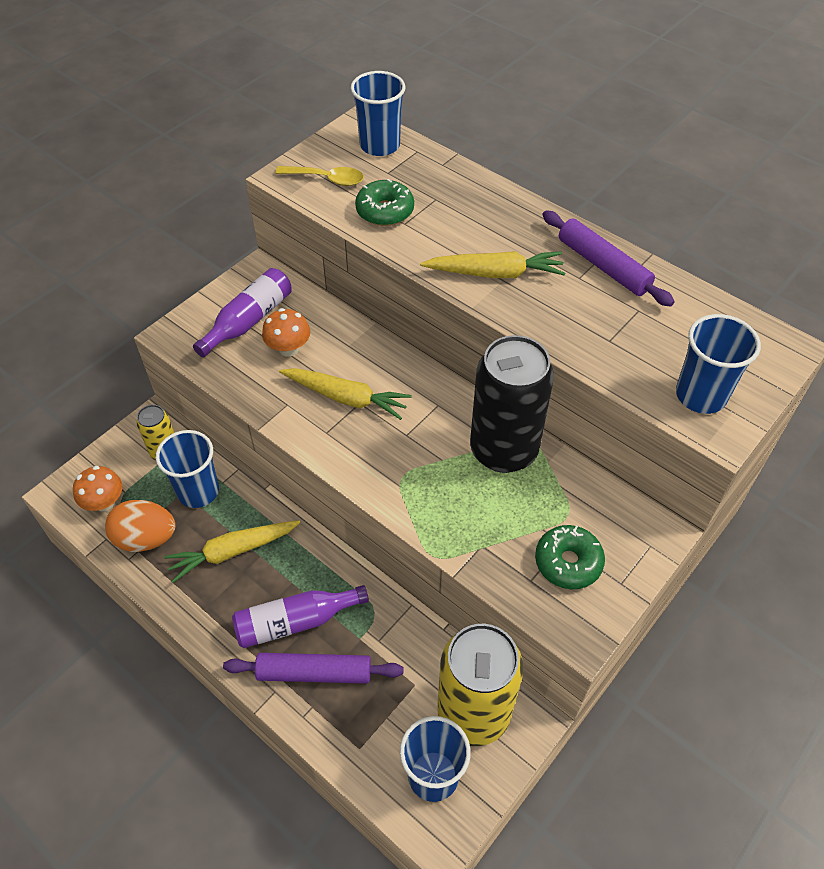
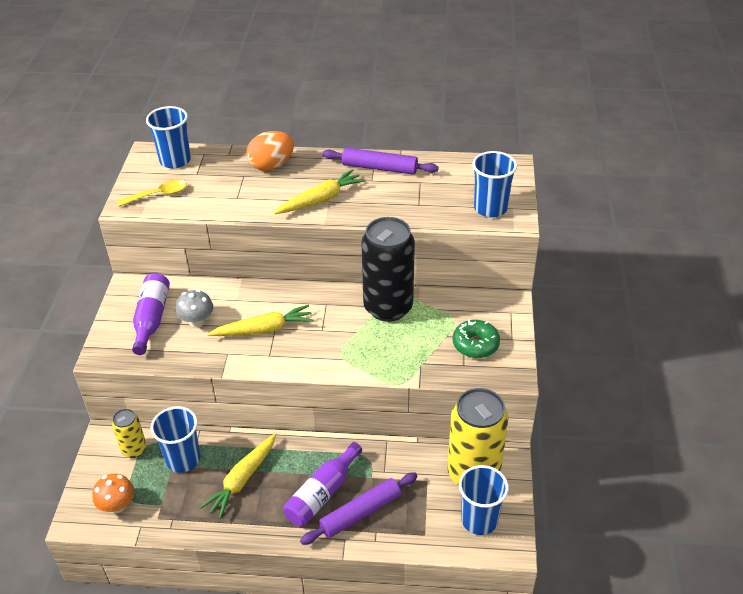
camera: 35 degrees left, 10 degrees down
(146, 538) = (171, 508): orange egg -> orange egg (271, 165)
(288, 348) = (197, 321): orange mushroom -> grey mushroom
(385, 211) = (217, 196): green donut -> none

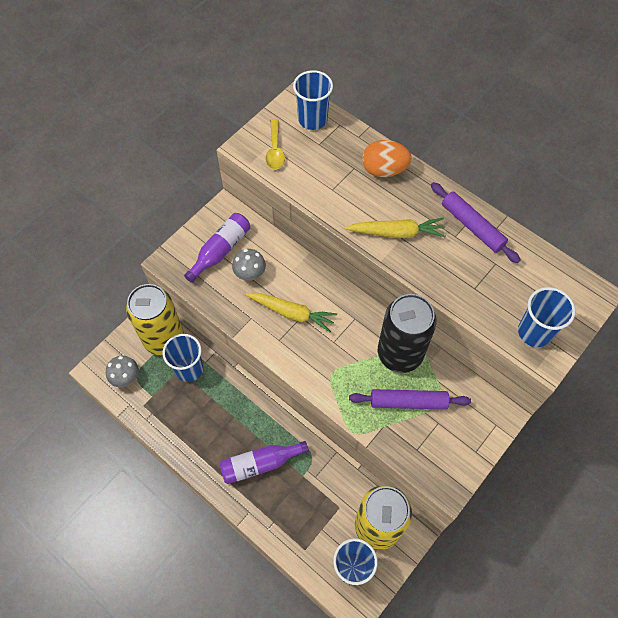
camera: 35 degrees right, 20 degrees up
(117, 505) = (126, 377): orange mushroom -> grey mushroom
(134, 449) = (164, 338): yellow can -> yellow can, size x2.00
(158, 195) = (275, 150): yellow spoon -> yellow spoon turned 75 degrees clockwise
(242, 480) = (215, 414): yellow carrot -> none
(360, 513) = (274, 499): purple rolling pin -> purple rolling pin (408, 402)
(475, 344) = (441, 437): green donut -> none

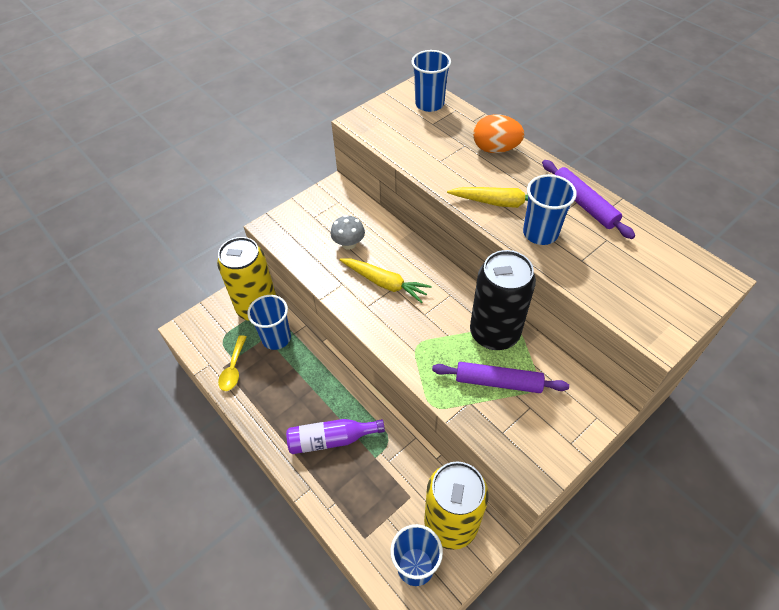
camera: 10 degrees right, 10 degrees down
(126, 377) = (212, 339): grey mushroom -> none
(220, 250) = (323, 221): purple bottle -> none
(275, 150) = (388, 125): yellow spoon -> yellow spoon (233, 369)
(534, 332) = (647, 309): blue cup -> blue cup (540, 233)

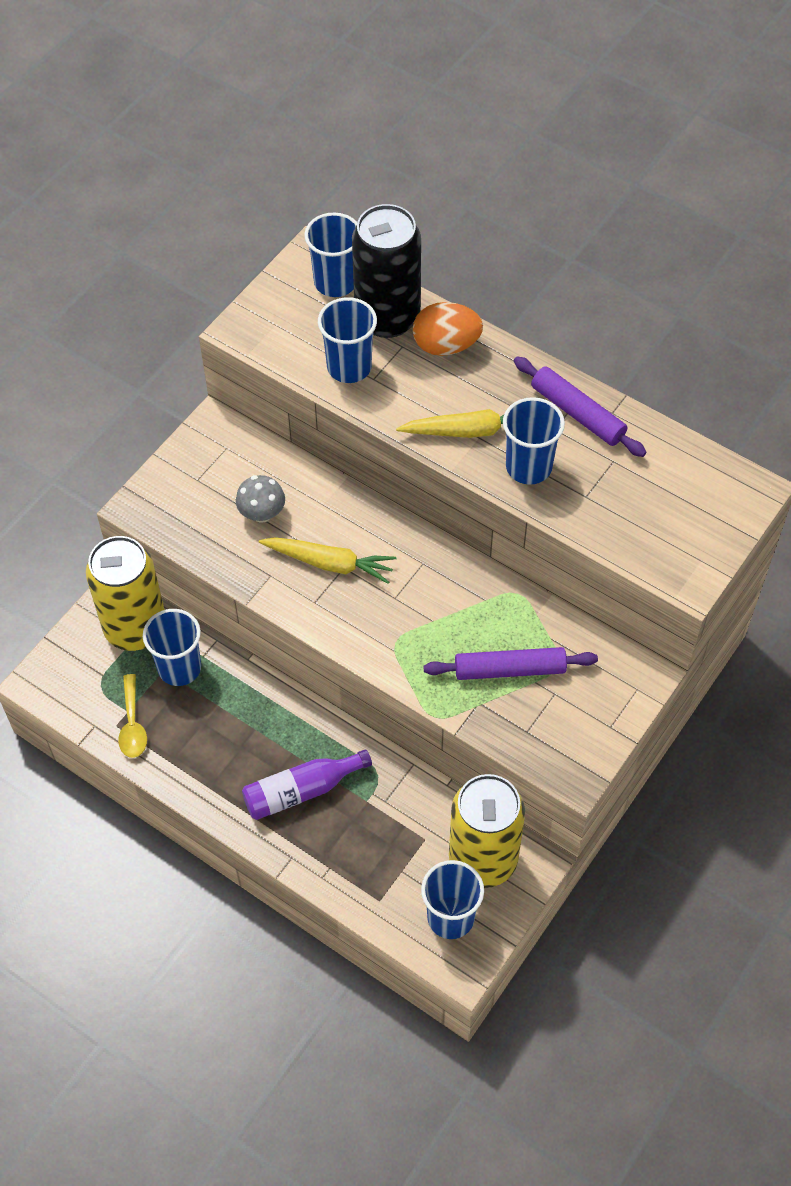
camera: 15 degrees left, 5 degrees up
(425, 152) = (349, 367): none -> blue cup
(494, 333) = (492, 606): black can -> black can (387, 317)

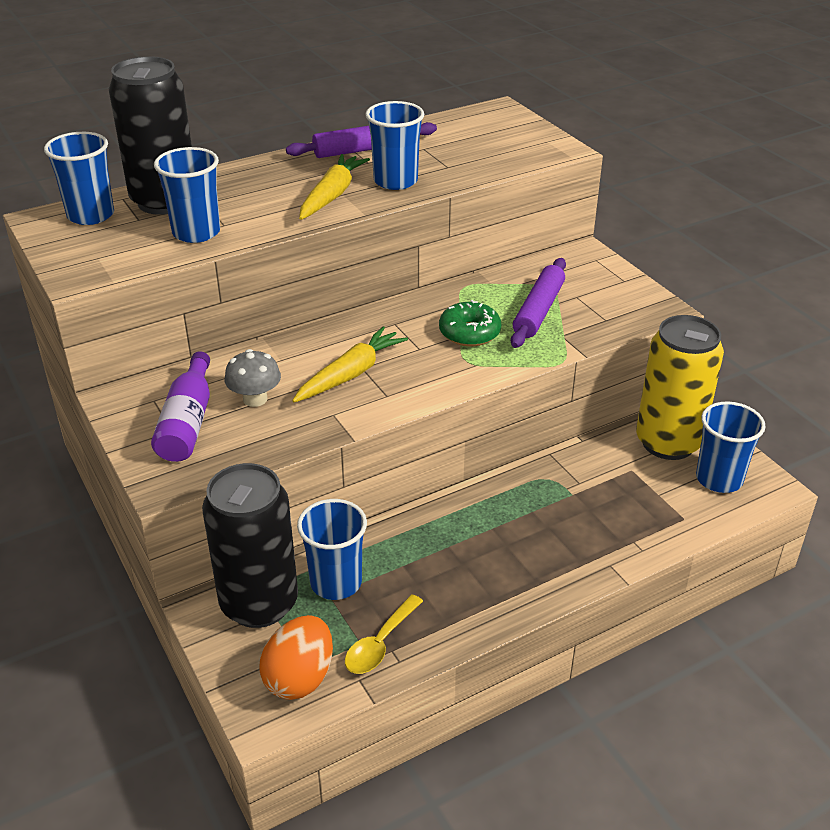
camera: 65 degrees left, 20 degrees down
(132, 724) = (380, 644): yellow spoon -> yellow spoon turned 105 degrees clockwise
(135, 628) = (259, 603): yellow can -> black can
(301, 791) = (538, 535): purple bottle -> purple bottle (187, 422)
(440, 627) = (469, 333): none -> green donut
(446, 345) = (229, 184): orange egg -> orange egg (299, 678)

